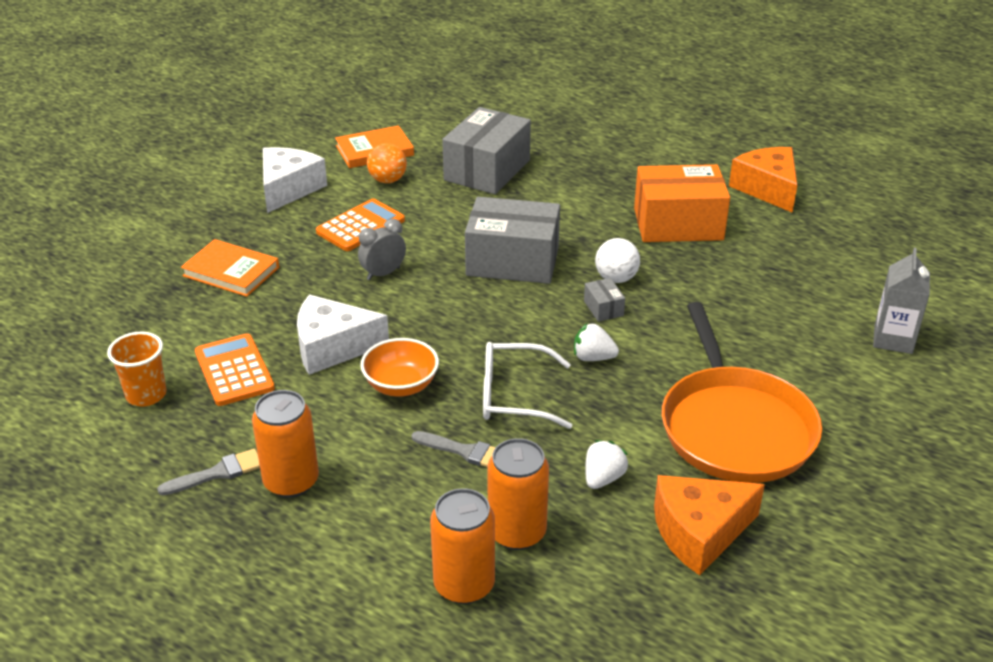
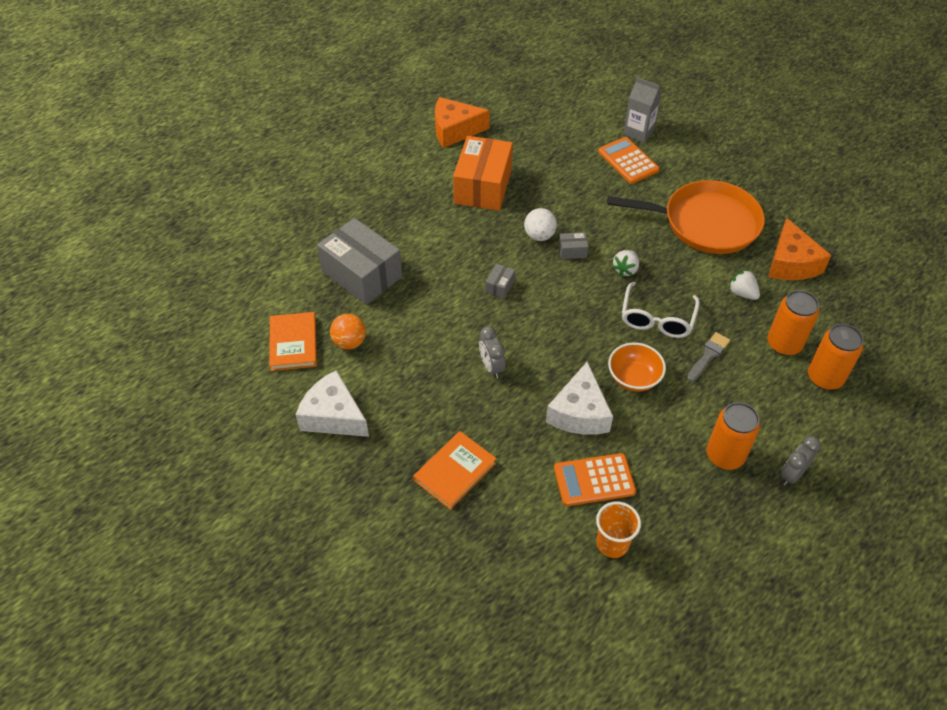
camera: 75 degrees left, 15 degrees up
(217, 473) = (710, 500): grey brush -> none
(270, 553) = (792, 474): none -> grey clock
(360, 226) = (416, 372): orange calculator -> orange calculator (628, 161)
(512, 261) = (500, 286): grey box -> grey box, size x0.41

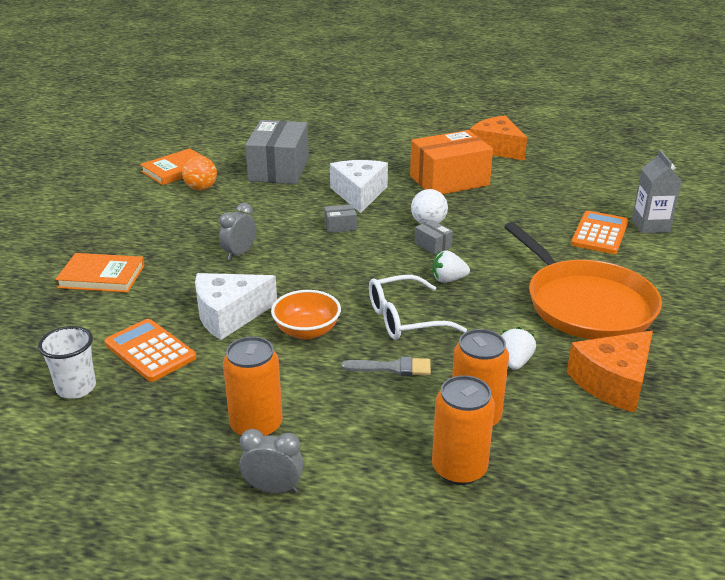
camera: 55 degrees right, 20 degrees down
(333, 416) = (118, 208): white cheese -> white cheese (359, 194)
(612, 543) = (76, 388): orange cup -> white cup

